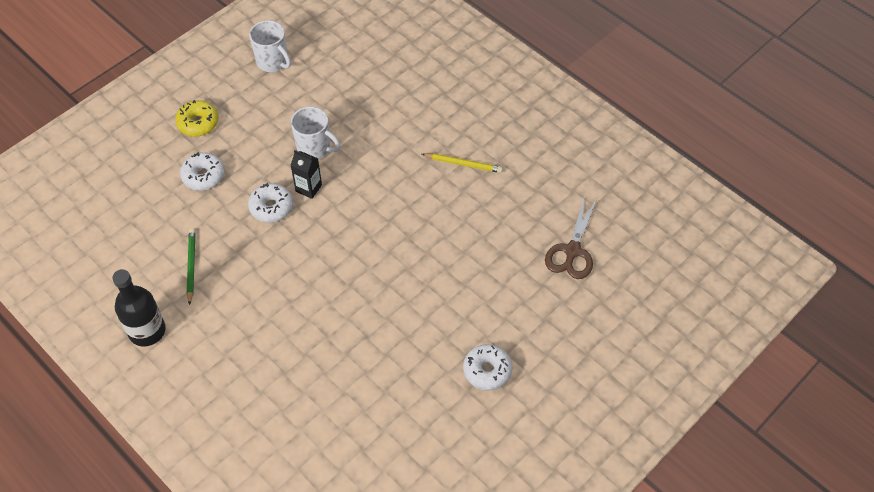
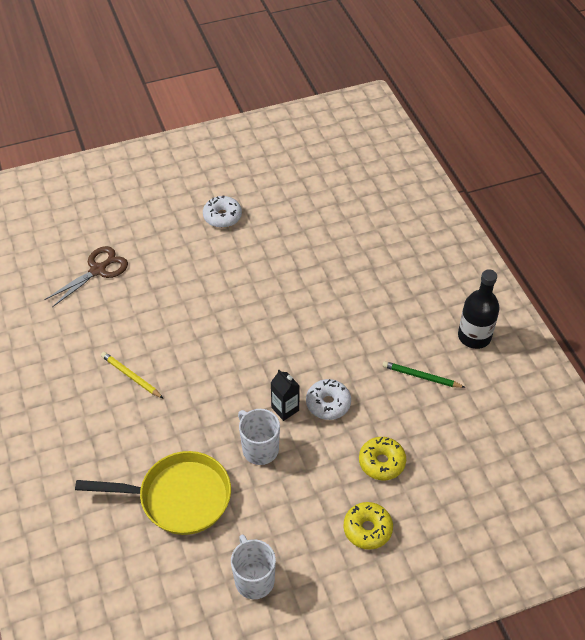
camera: 155 degrees left, 5 degrees down
(191, 266) = (421, 376): green pencil -> green pencil turned 90 degrees clockwise
(203, 176) = (381, 462): white donut -> yellow donut
(360, 91) = (179, 497): none -> yellow pan

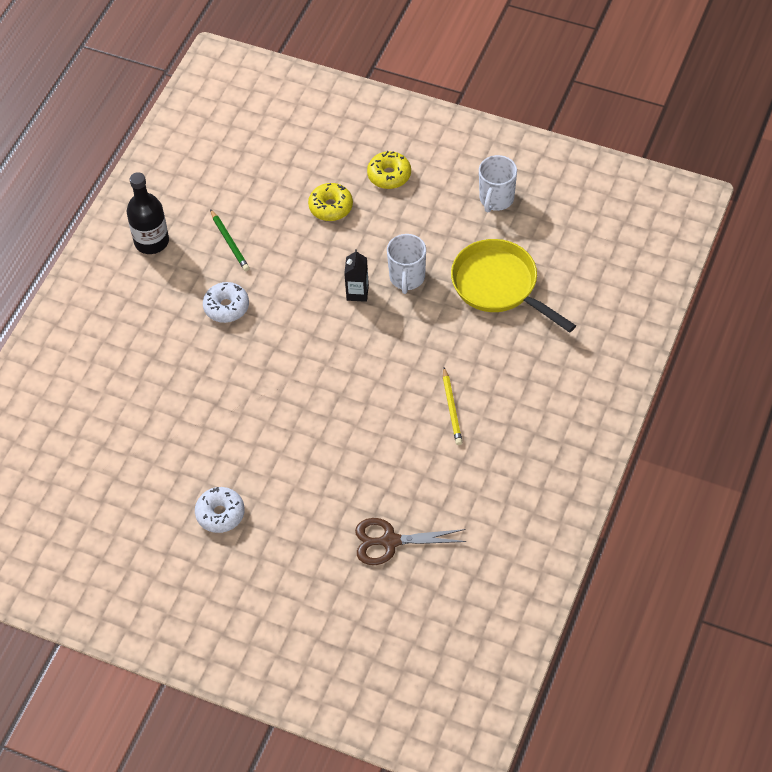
camera: 135 degrees left, 5 degrees up
(328, 403) = (321, 273): white donut -> white donut (226, 307)

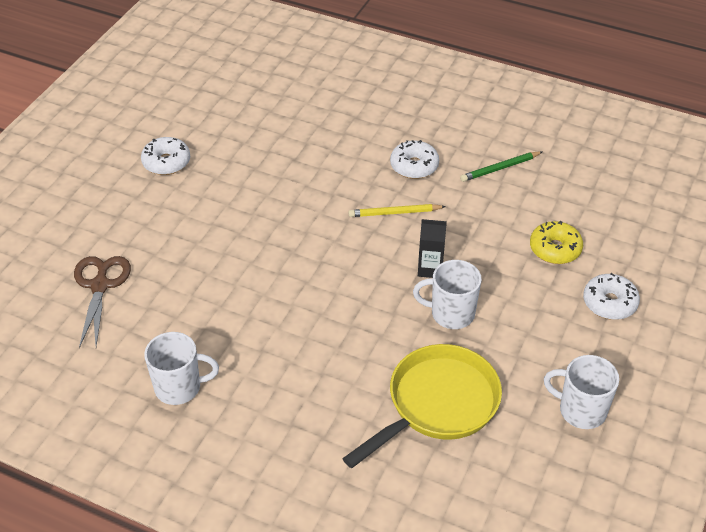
camera: 90 degrees right, 10 degrees down
(151, 241) = (499, 114): black bottle -> none
(389, 175) = (609, 303): yellow donut -> white donut
(452, 408) = (259, 347): yellow pencil -> yellow pencil (394, 213)
(499, 461) = (179, 387): none -> white mug

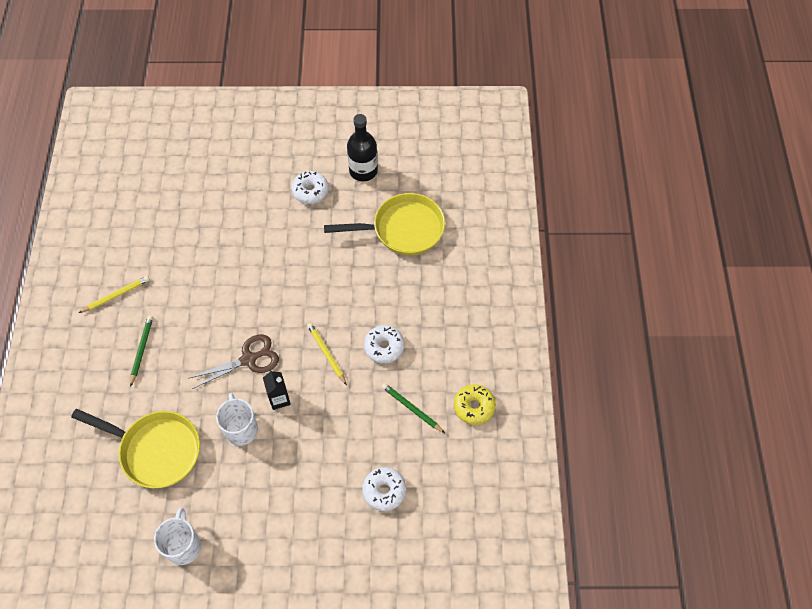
camera: 65 degrees right, 15 degrees up
(100, 285) = (181, 212): brown scissors -> brown scissors (249, 359)
(174, 113) = (363, 171): none -> black bottle
(179, 387) = (116, 295): white mug -> yellow pencil
(276, 107) = (403, 229): none -> yellow pan
(282, 381) = (141, 350): none -> green pencil
(555, 249) = (338, 478): yellow donut -> yellow donut (474, 407)
(609, 303) = (297, 536): white donut -> white donut (384, 491)

